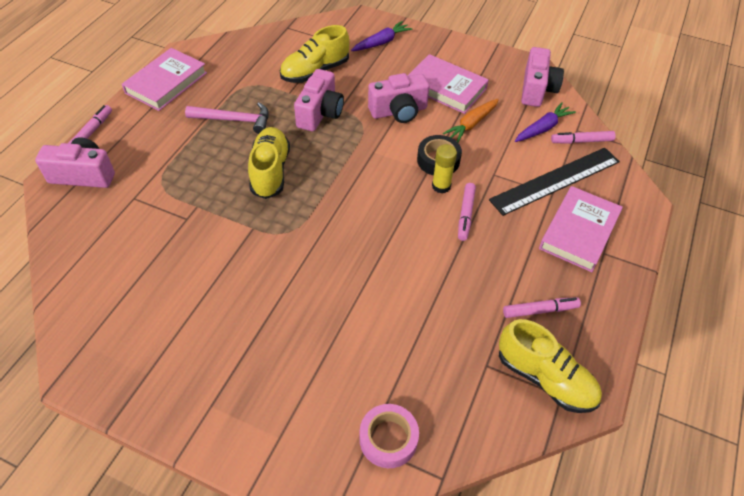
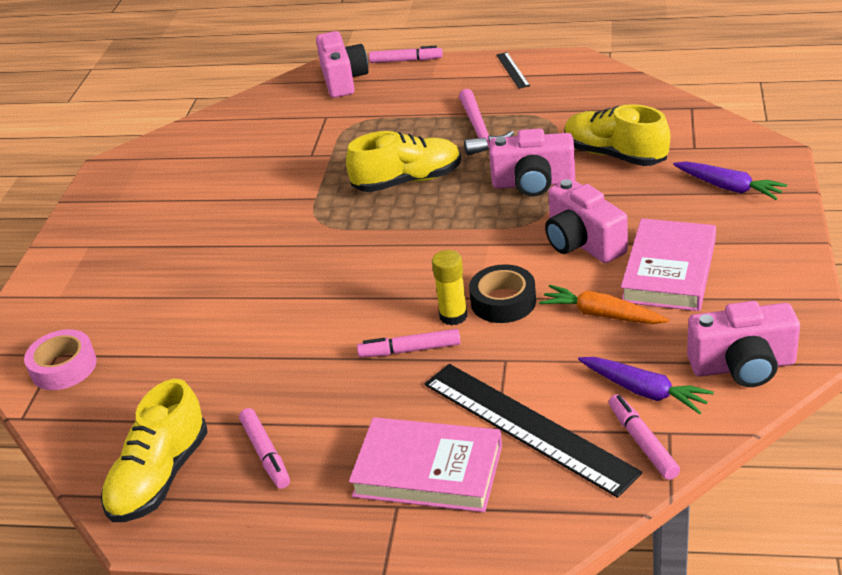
camera: 80 degrees right, 15 degrees down
(166, 83) = (512, 70): pink book -> black ruler

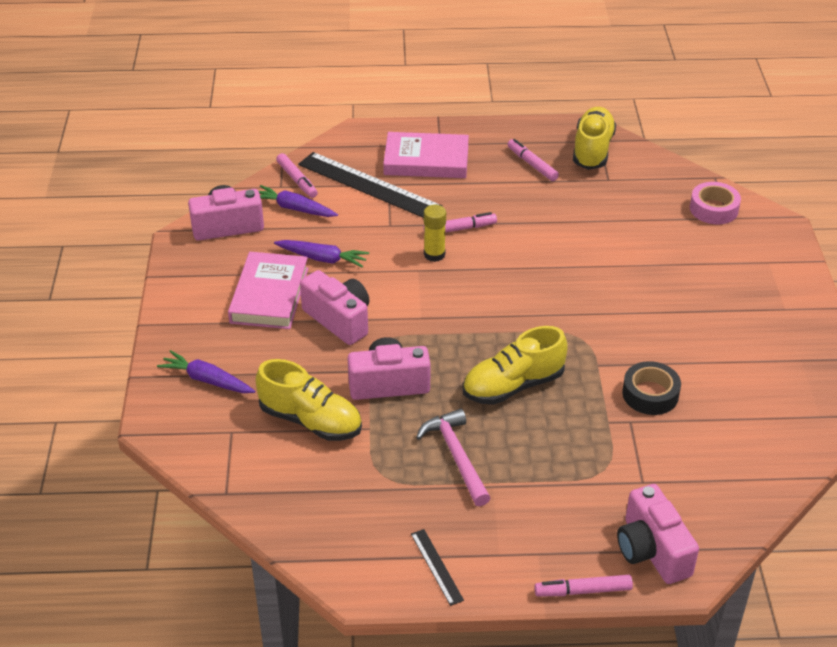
camera: 165 degrees right, 5 degrees up
(503, 301) = (398, 267): black tape -> black tape (650, 394)
(602, 315) = (322, 258): orange carrot -> purple carrot

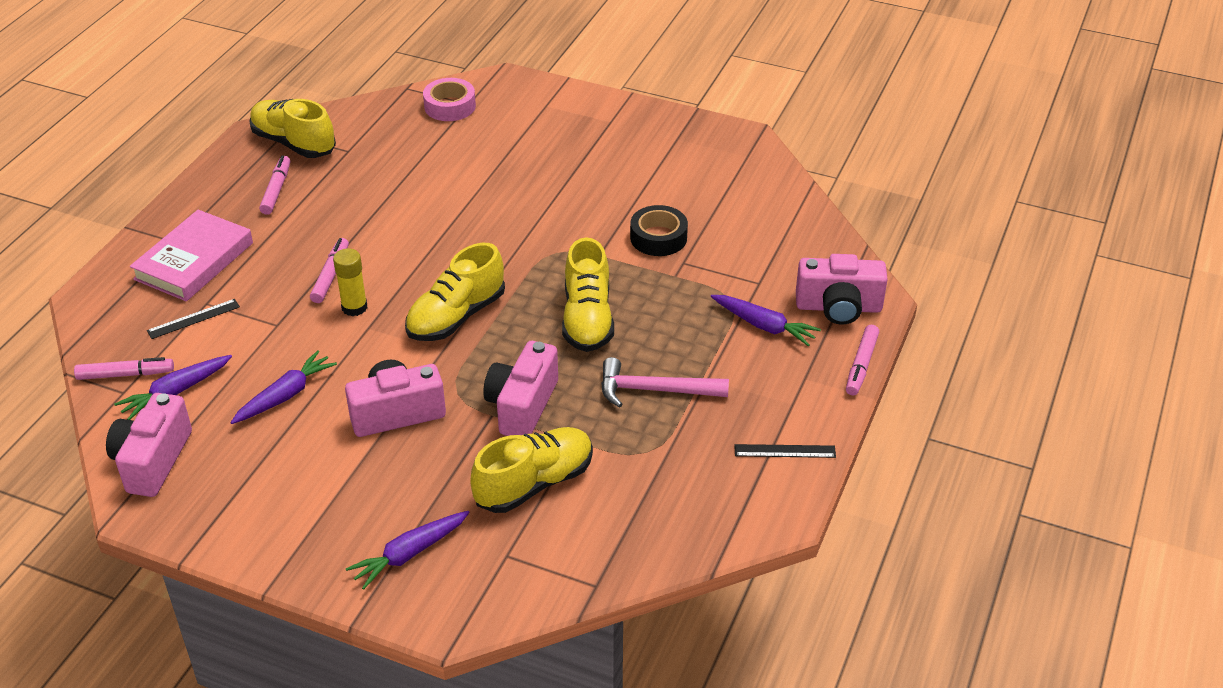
camera: 65 degrees left, 0 degrees up
(269, 295) = (309, 459): pink book -> none
(369, 185) = (193, 319): black ruler -> black ruler, size x0.45
(462, 310) = (456, 316): none -> yellow shoe
(532, 164) = (276, 190): pink marker -> pink marker turned 105 degrees clockwise
(586, 503) = (764, 326): none -> purple carrot

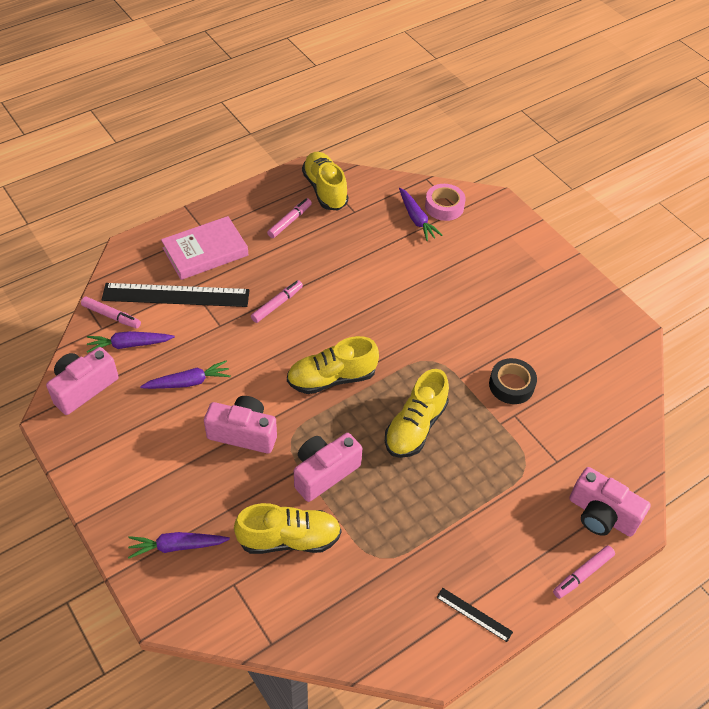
camera: 30 degrees right, 10 degrees up
(193, 319) = (176, 295): black ruler -> black ruler, size x2.23
(354, 307) = (274, 337): yellow glue stick -> none
(654, 390) = (419, 510): pink hammer -> none
(764, 326) = (534, 500): purple carrot -> purple carrot (416, 219)

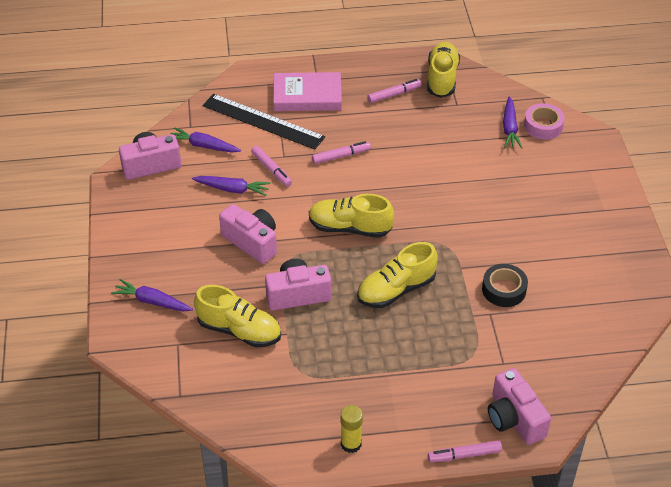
camera: 30 degrees right, 5 degrees down
(111, 316) = (203, 120): pink marker -> pink marker (271, 169)
(474, 614) = (351, 444): black ruler -> yellow glue stick

